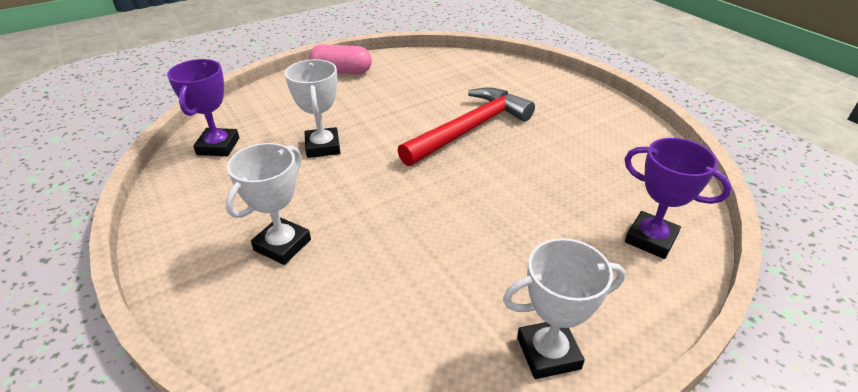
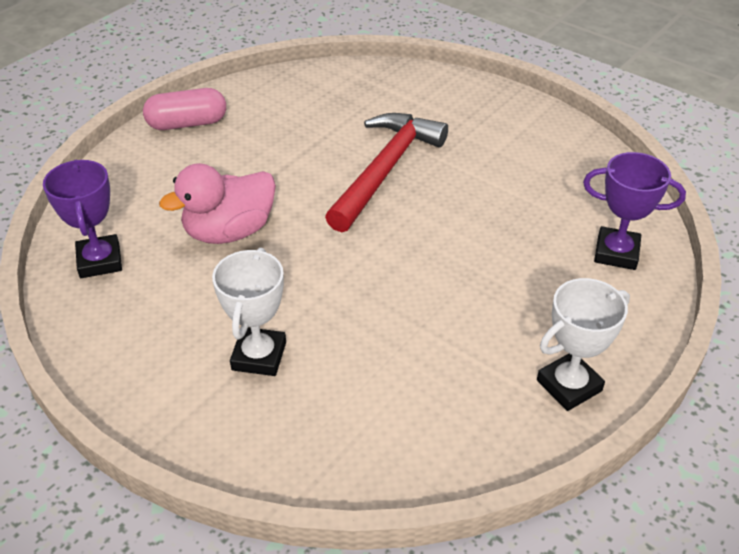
camera: 20 degrees left, 5 degrees up
(323, 147) = (229, 231): white trophy -> pink duck

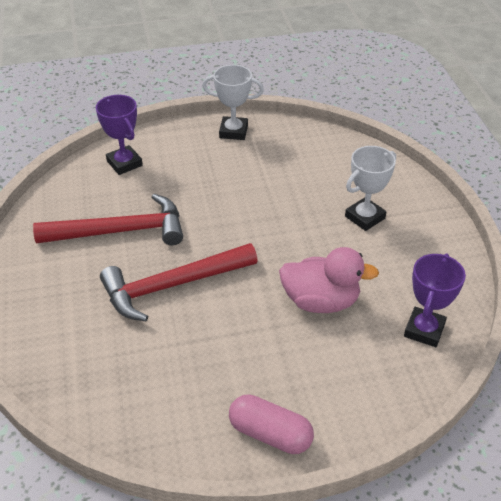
camera: 140 degrees left, 0 degrees up
(500, 185) = (120, 231): none -> red hammer

